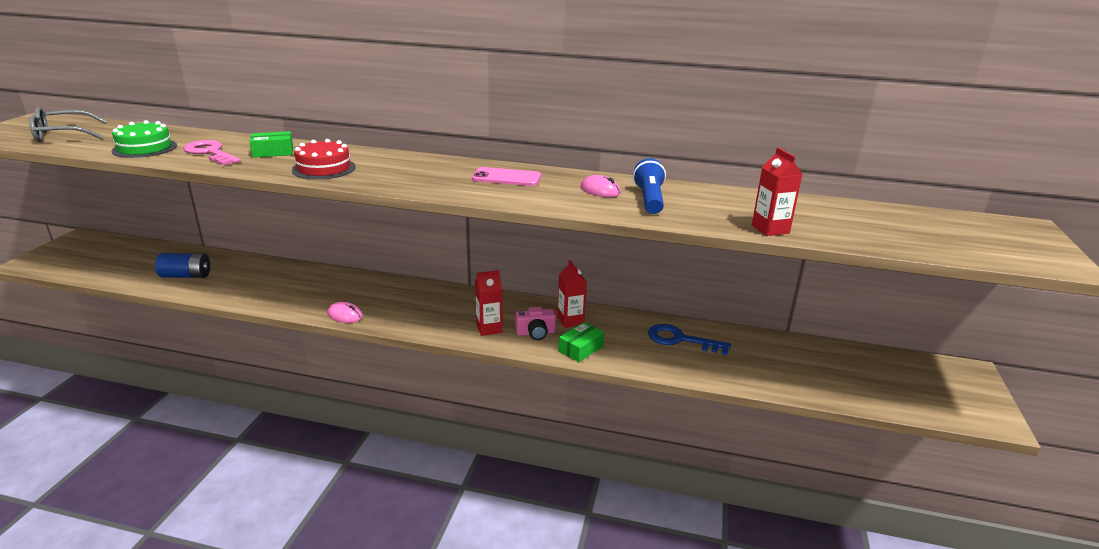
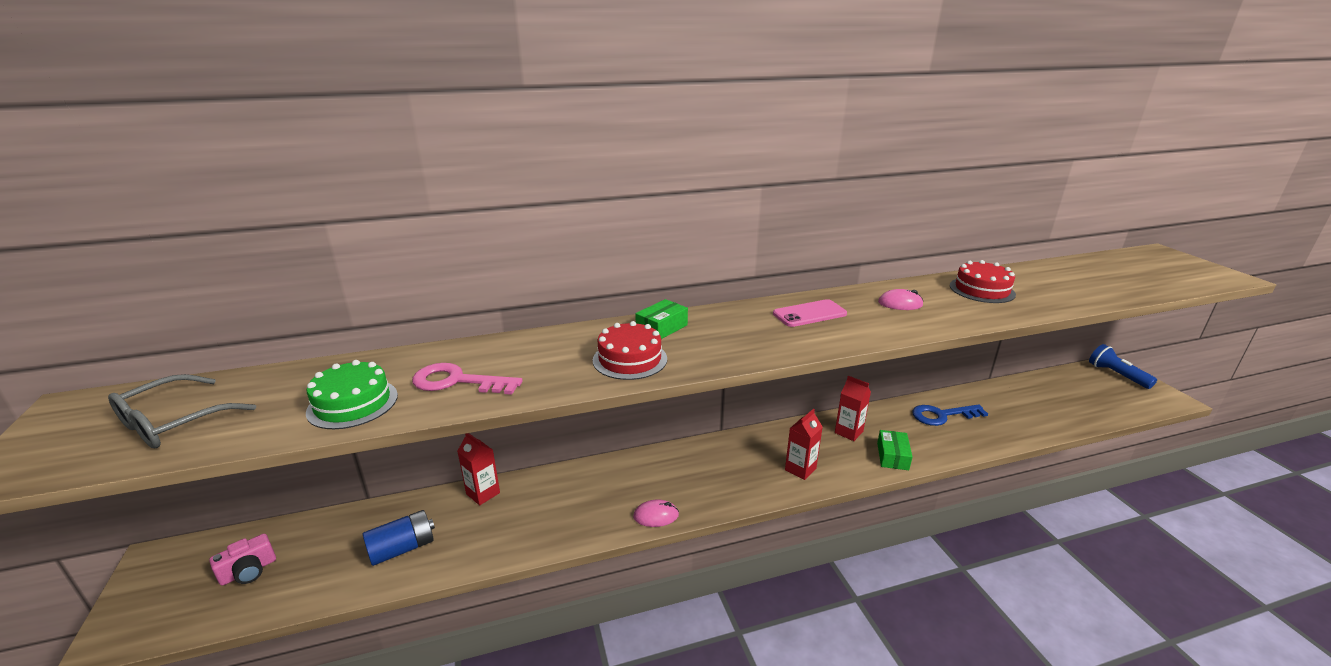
camera: 30 degrees left, 0 degrees up
(273, 152) = (532, 356): green box -> green box (662, 328)
(536, 333) = (841, 456): pink camera -> pink camera (249, 571)
(649, 199) = (947, 301): blue flashlight -> blue flashlight (1116, 375)
(706, 201) = (982, 290): none -> red cake
(770, 229) = (1064, 302): red carton -> red carton (483, 493)

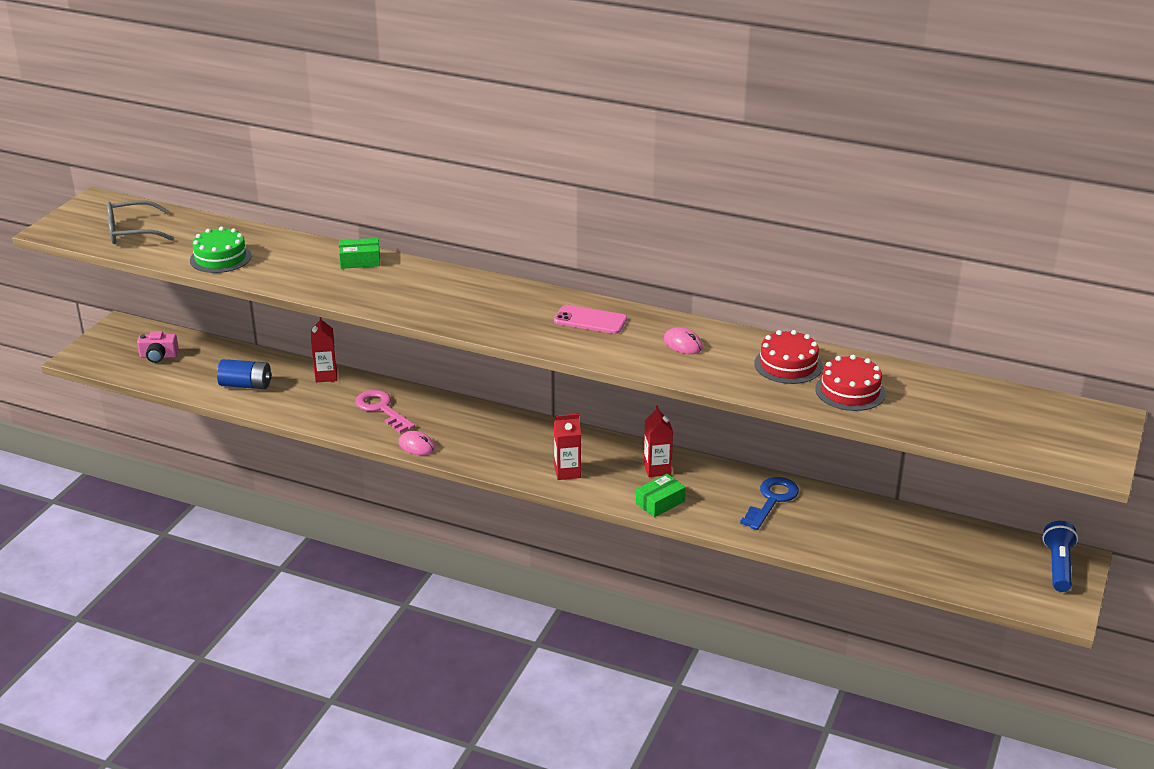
camera: 40 degrees right, 5 degrees up
(458, 381) = (287, 268): pink key -> pink key (382, 409)
(630, 359) = (404, 298): red cake -> red cake (850, 391)
(662, 328) = (463, 285): green box -> green box (360, 261)
(942, 415) = (771, 500): blue key -> blue key turned 90 degrees clockwise

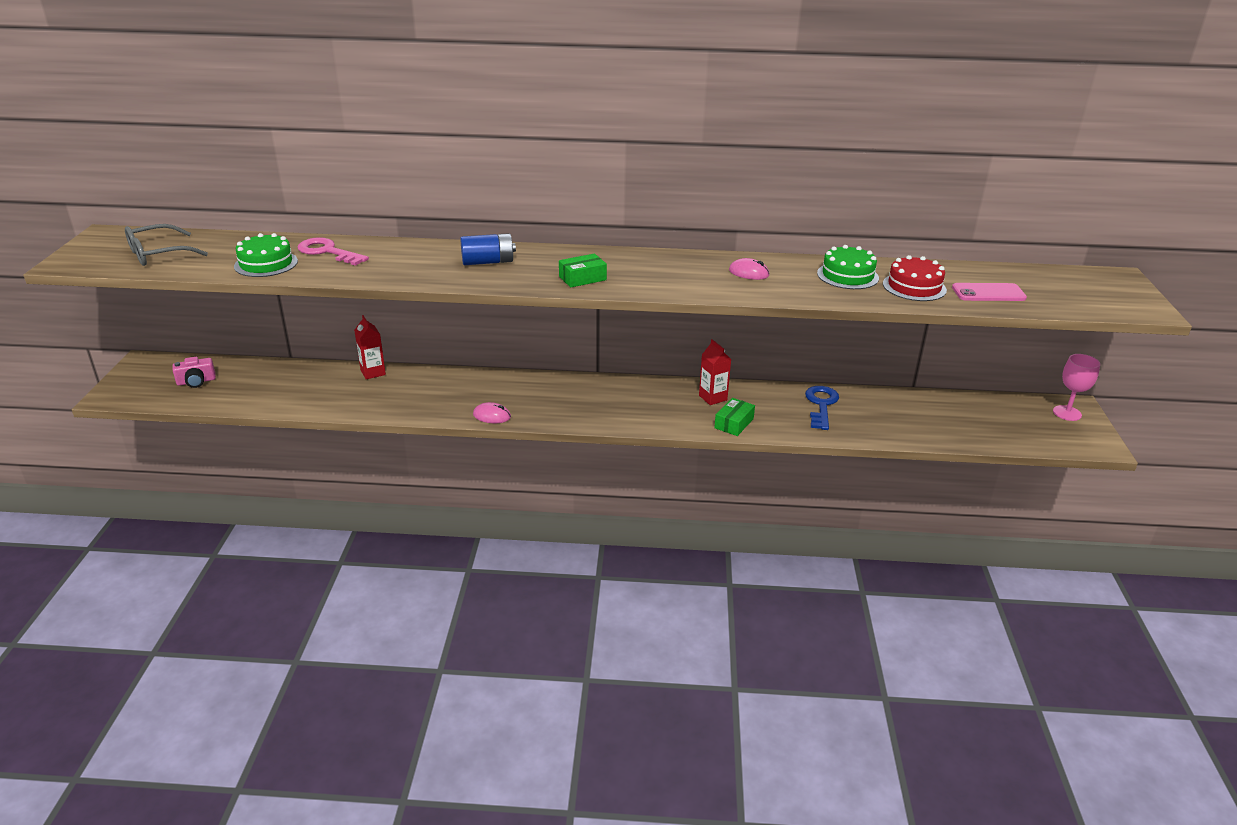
camera: 20 degrees left, 0 degrees up
(246, 385) = (298, 392): blue battery -> blue battery (488, 262)
(360, 261) = (408, 249): green box -> green box (582, 278)
(382, 409) = (441, 391): pink key -> pink key (328, 252)
(567, 472) = (639, 413): red carton -> none
(590, 320) = (655, 266): pink phone -> pink phone (988, 293)
(788, 365) = (847, 275): red cake -> green cake
(1058, 566) = (1067, 413): blue flashlight -> pink goblet

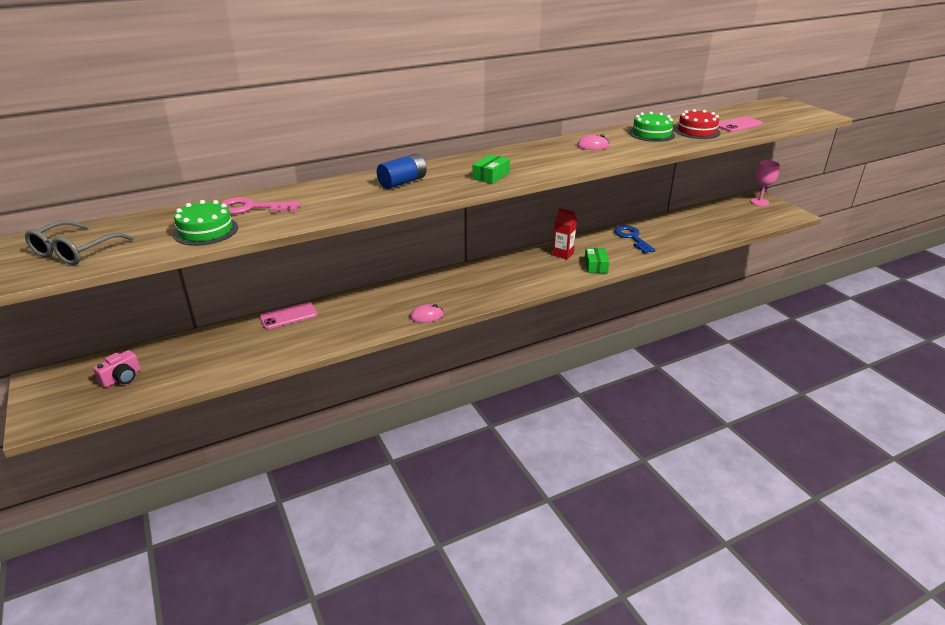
camera: 30 degrees left, 0 degrees up
(373, 372) = (288, 316): red carton -> pink phone

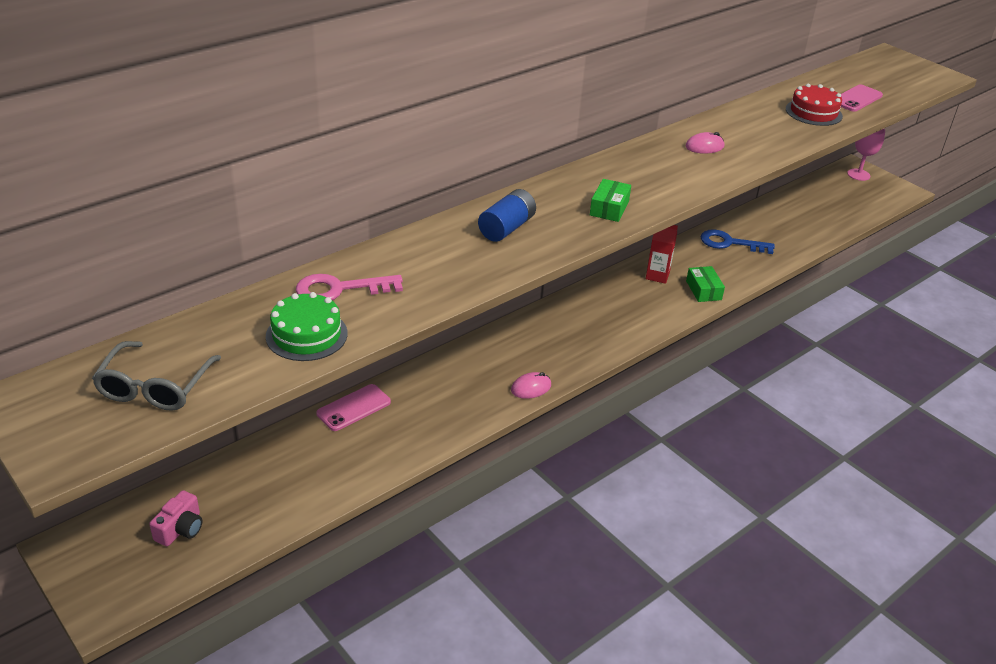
camera: 15 degrees left, 5 degrees up
(632, 238) = (730, 243): blue key -> blue key turned 45 degrees counterclockwise
(651, 134) = (763, 120): green cake -> none

